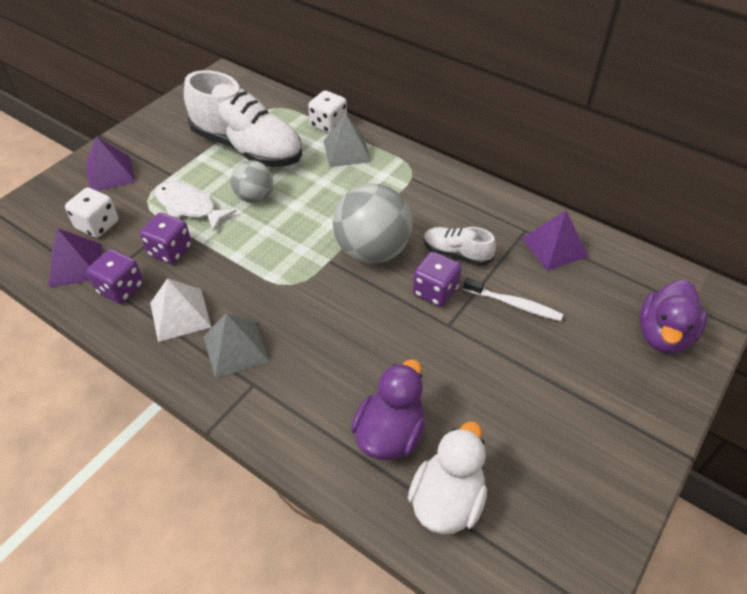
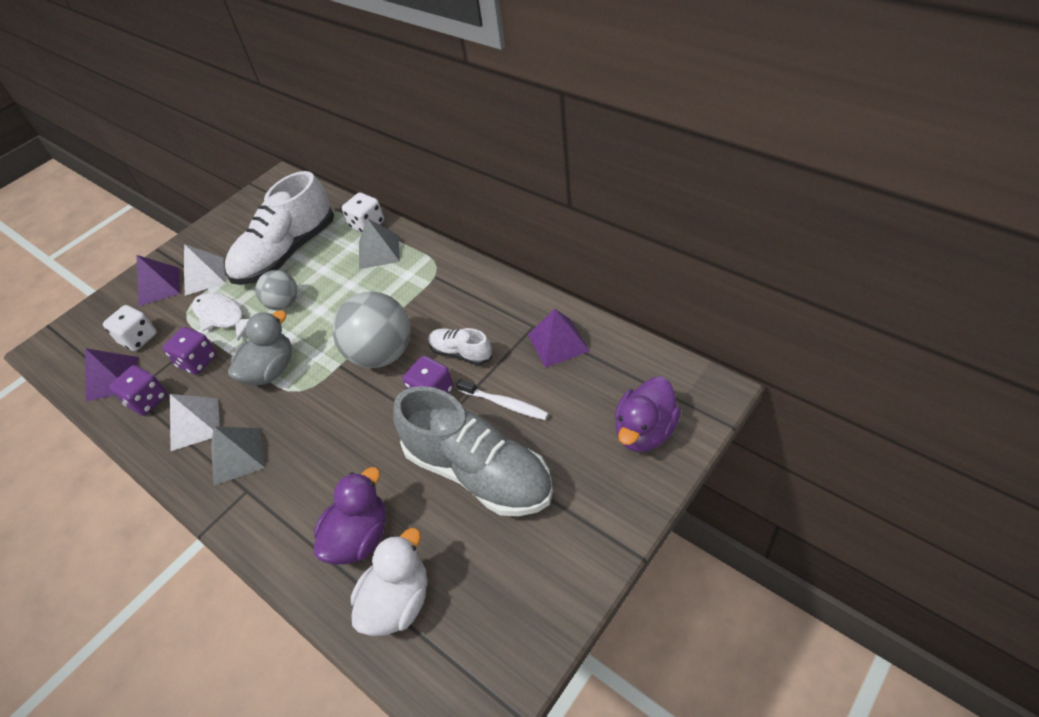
camera: 10 degrees right, 0 degrees up
(160, 165) = (204, 276): none -> white pyramid
(247, 147) = (287, 253): white shoe -> white shoe turned 90 degrees clockwise
(254, 263) = (271, 370): none -> grey duck
(502, 370) = (478, 472): none -> grey shoe

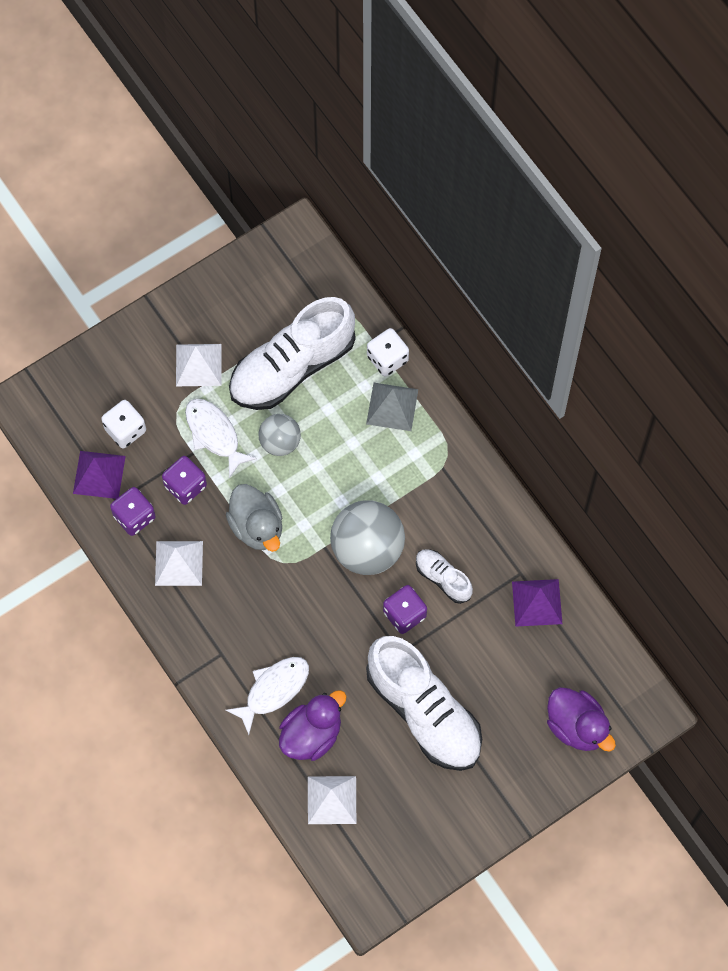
camera: 10 degrees right, 20 degrees up
(159, 286) = (148, 360): purple pyramid -> none
(237, 456) = (216, 614): grey pyramid -> none
(271, 370) = (257, 526): grey duck -> grey duck turned 105 degrees clockwise
(308, 506) = (273, 690): none -> white fish
(398, 602) = (332, 800): white duck -> white pyramid
(478, 472) = (424, 711): grey shoe -> white shoe
(505, 404) = (467, 652): white toothbrush -> none
(645, 431) = (577, 726): purple duck -> purple duck turned 90 degrees counterclockwise

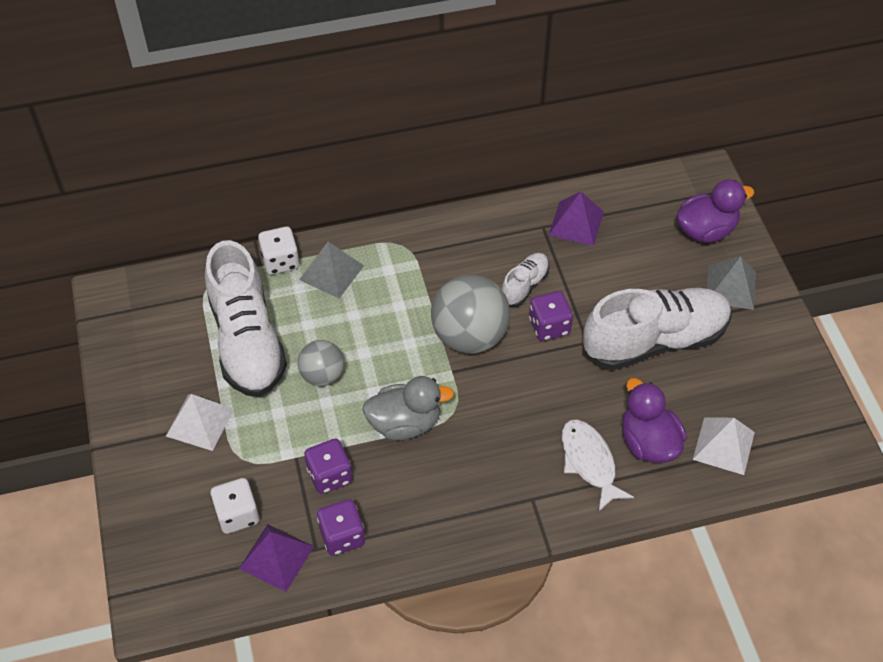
camera: 70 degrees left, 15 degrees down
(178, 563) = (414, 508): white pyramid -> none
(214, 434) = (285, 431): white fish -> none
(443, 578) = (524, 285): white shoe -> white shoe turned 150 degrees clockwise
(514, 766) = (731, 287): none -> grey pyramid

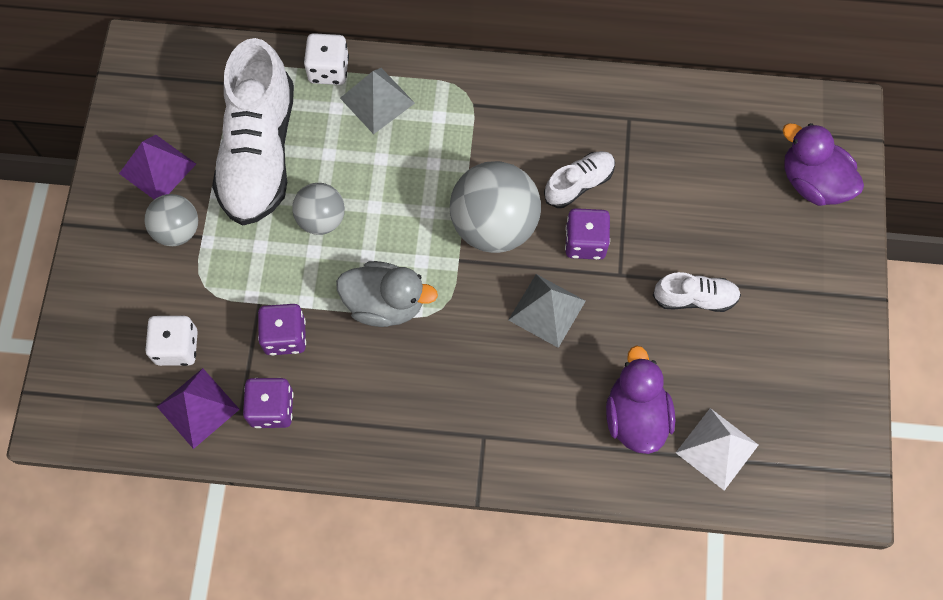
camera: 20 degrees right, 15 degrees up
(200, 422) = (177, 230): white pyramid -> grey ball
(576, 223) = (668, 126): purple pyramid -> purple pyramid (157, 168)
(589, 462) = (562, 416): white fish -> none
(654, 340) = (694, 298): white shoe -> white shoe, size x0.47
(706, 230) = (812, 182): purple duck -> purple duck turned 135 degrees counterclockwise
(731, 287) = (810, 261): grey pyramid -> grey pyramid (547, 310)

